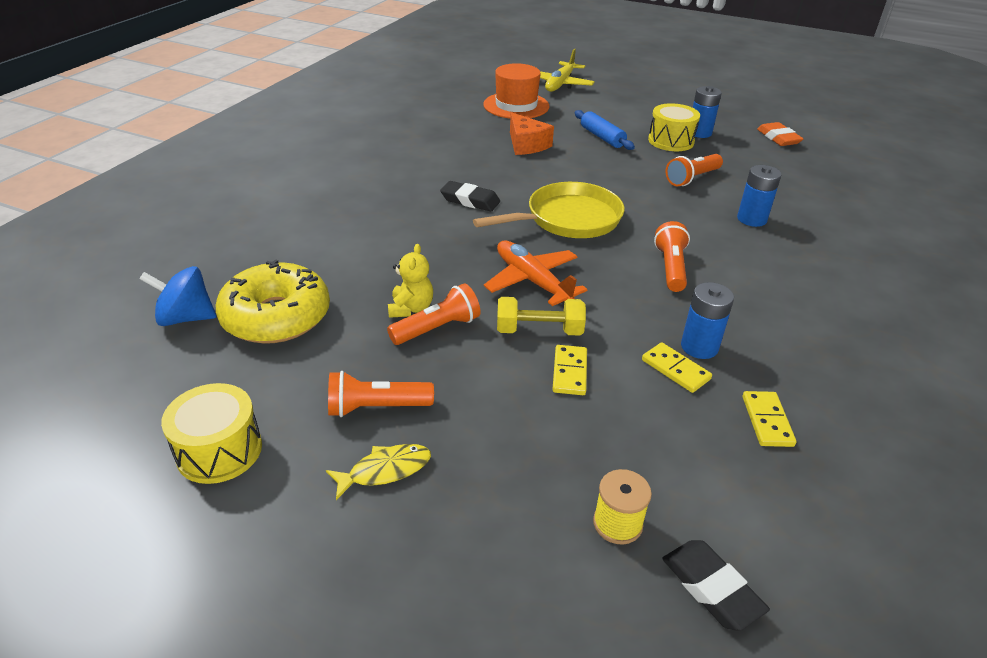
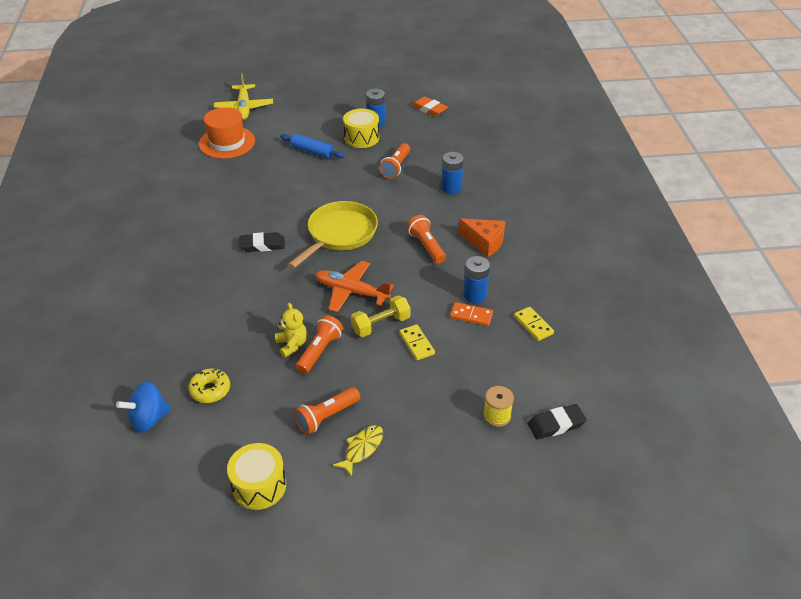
camera: 30 degrees left, 5 degrees up
(276, 317) = (210, 390): yellow donut -> yellow donut, size x0.52
(526, 145) = (264, 179): orange cheese -> orange cheese (484, 242)
(675, 370) = (471, 315): yellow domino -> orange domino
(711, 588) = (556, 424): black eraser -> black eraser turned 45 degrees counterclockwise

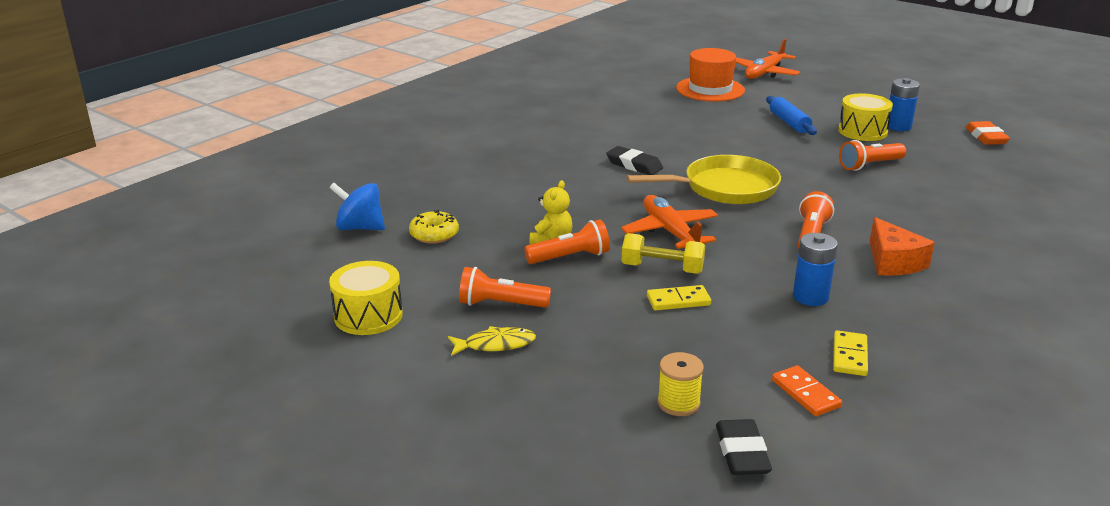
camera: 45 degrees right, 15 degrees down
(244, 108) = (764, 73): yellow plane -> orange plane
(416, 343) = (678, 300): yellow domino -> yellow domino turned 60 degrees clockwise
(451, 188) = (917, 204): blue battery -> none
(471, 315) = (779, 310): orange domino -> orange domino (805, 393)
(556, 424) = (742, 453): black eraser -> black eraser turned 60 degrees clockwise

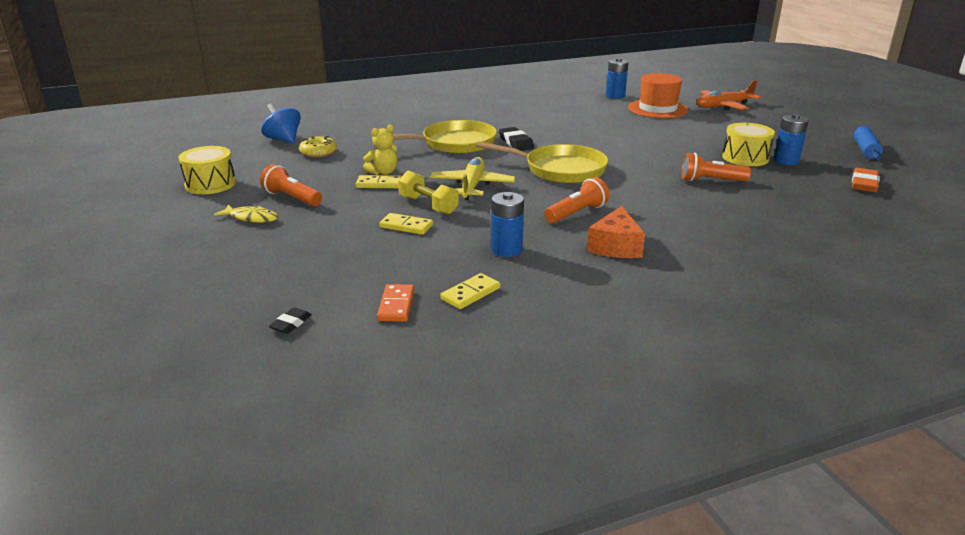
camera: 30 degrees right, 0 degrees up
(570, 257) = (379, 184): orange flashlight -> yellow domino
(571, 182) = (454, 144): none -> yellow pan
(647, 81) = (615, 96): none -> blue battery
(670, 232) = (472, 186): orange plane -> yellow plane
(678, 403) = (302, 282): yellow spool -> none
(742, 453) = (291, 324): black eraser -> black eraser, size x0.60
(789, 123) = (687, 140): blue rolling pin -> blue rolling pin (865, 150)

